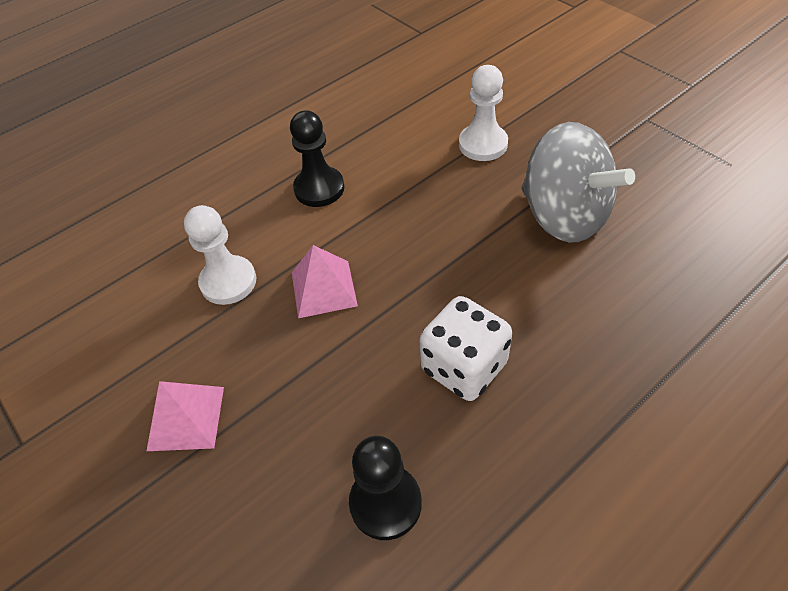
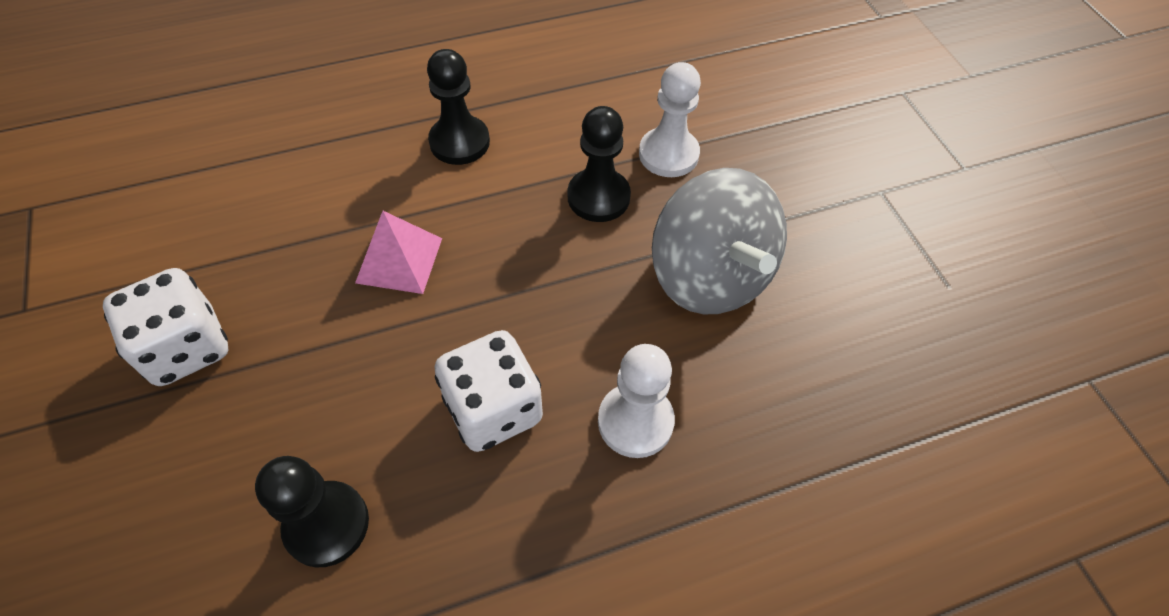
camera: 15 degrees right, 5 degrees up
(186, 418) = (187, 347): pink pyramid -> white dice
(228, 282) = (308, 214): white pawn -> white pawn (635, 421)
(450, 191) = (598, 197): none -> black pawn

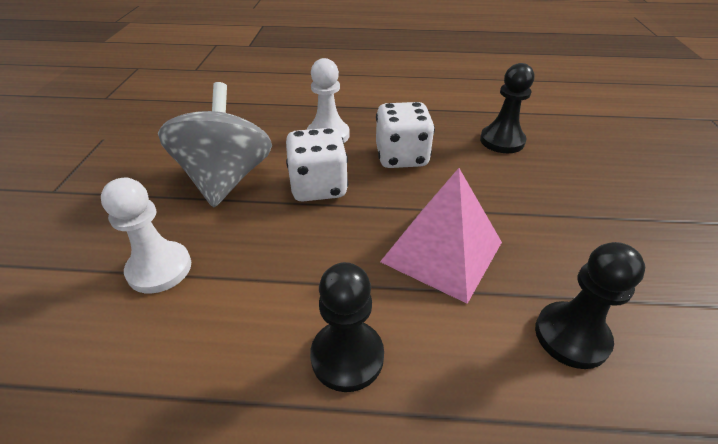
camera: 155 degrees left, 15 degrees down
(187, 347) = (615, 238): white dice -> white dice (318, 187)
(399, 260) = (442, 252): pink pyramid -> pink pyramid, size x1.51
(598, 197) = (252, 251): black pawn -> black pawn (571, 336)

